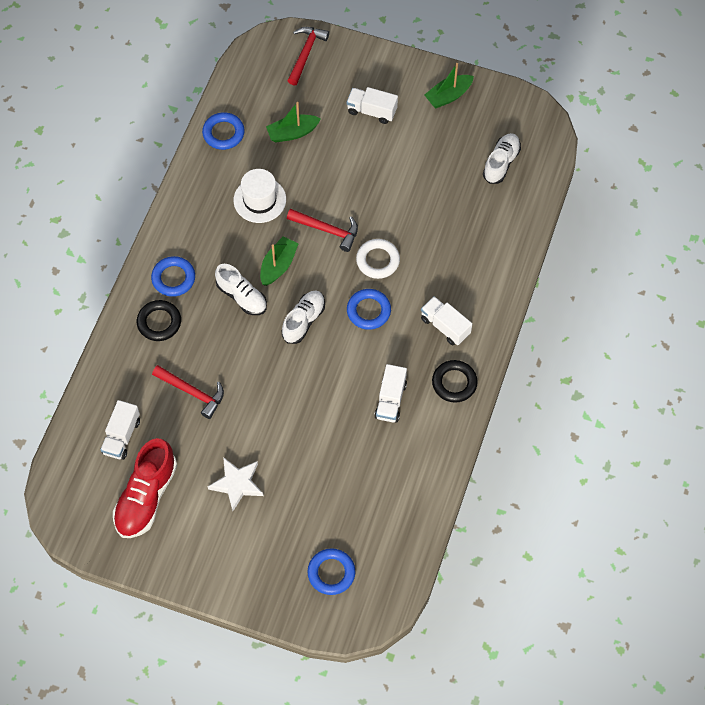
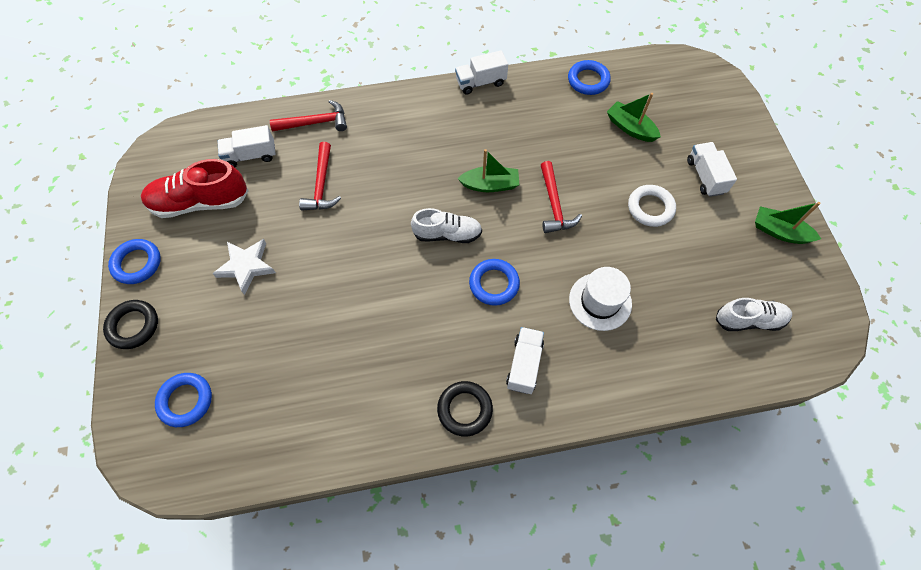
camera: 60 degrees right, 0 degrees up
(159, 322) = (375, 127): black ring -> black ring (133, 326)
(173, 278) = (424, 116): blue ring -> blue ring (137, 263)
(242, 296) = (440, 173): white shoe -> none
(259, 200) = (545, 138): white hat -> white hat (600, 301)
(306, 53) = (716, 97): red hammer -> red hammer (315, 122)
(378, 260) = (553, 263): white ring -> white ring (650, 208)
(390, 400) = (408, 356): white truck -> white truck (480, 82)

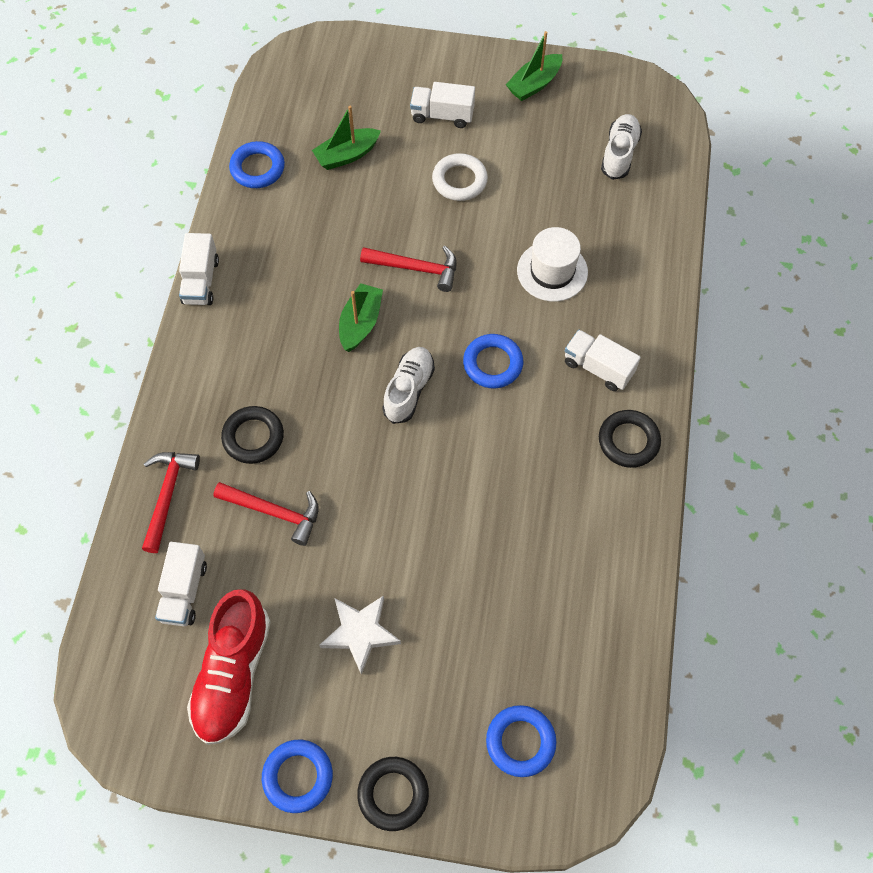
camera: 70 degrees left, 0 degrees up
(373, 153) = (253, 437): none -> black ring

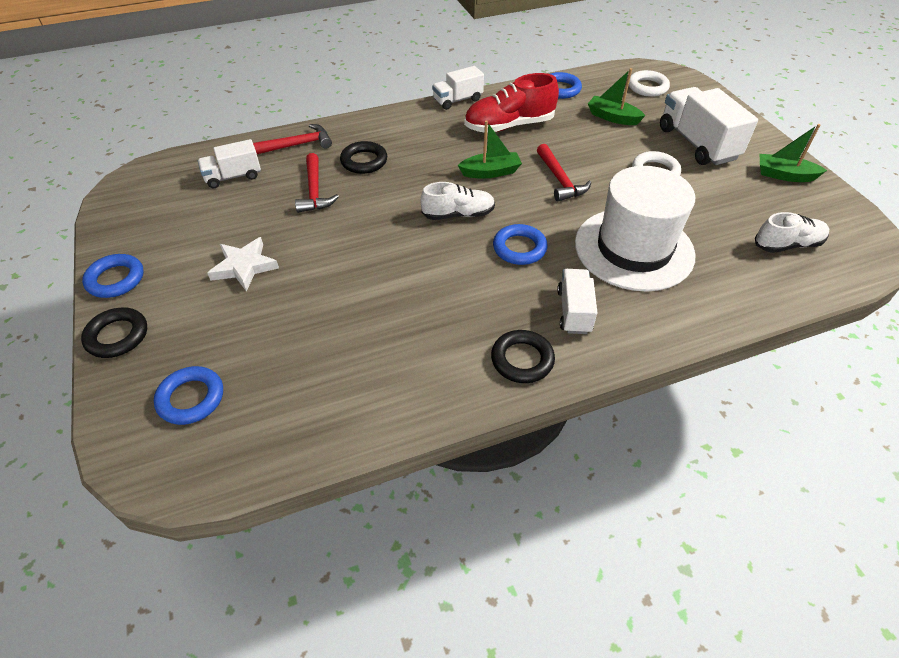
camera: 60 degrees right, 15 degrees down
(233, 674) = (183, 219): red shoe -> red shoe (509, 126)
(317, 87) = (647, 87): none -> white ring
(442, 115) = (697, 144): white truck -> white truck, size x1.71
(552, 271) = (634, 249): white hat -> white hat, size x1.77

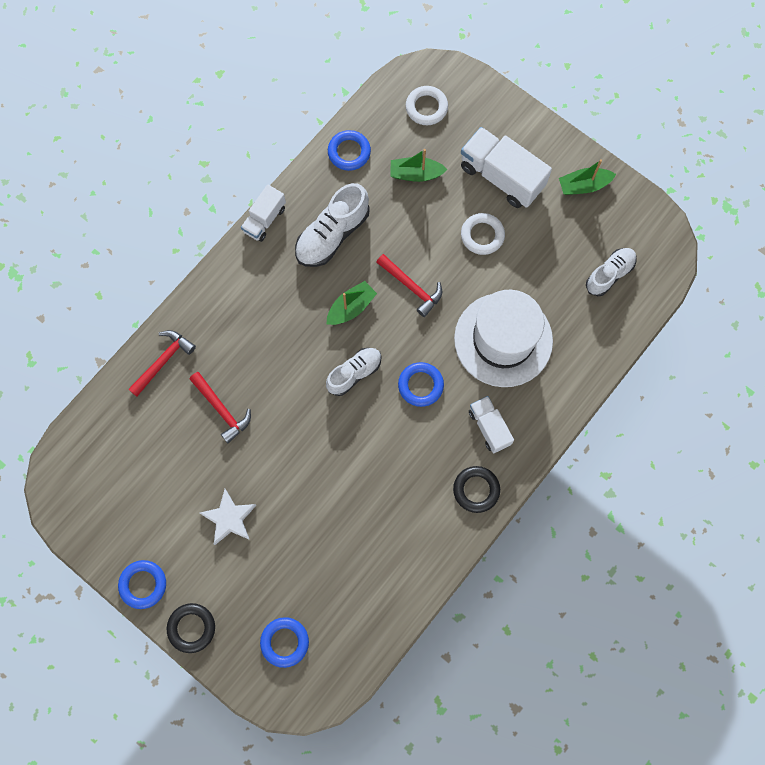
camera: 30 degrees left, 25 degrees up
(233, 176) = (139, 430): white truck -> none
(364, 161) = (237, 351): black ring -> none
(509, 126) = (332, 235): red shoe -> white shoe

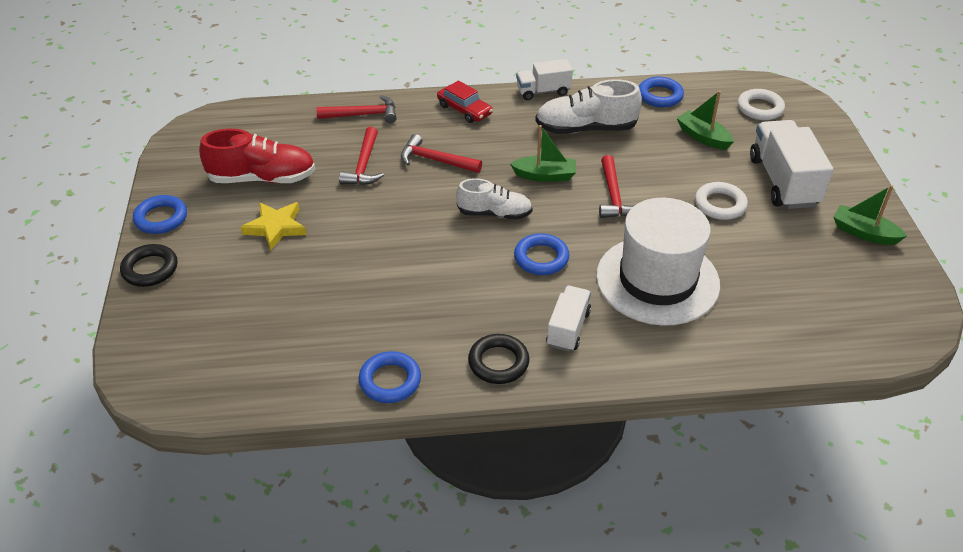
camera: 45 degrees right, 30 degrees down
(166, 486) = (262, 178): none -> red shoe
(229, 518) = (275, 227): white star -> yellow star
(230, 290) = (464, 110): none -> red car
(264, 360) = (435, 160): none -> red hammer
(284, 642) = (197, 335): blue ring -> blue ring (390, 381)
(609, 274) = (824, 306): white shoe -> none

